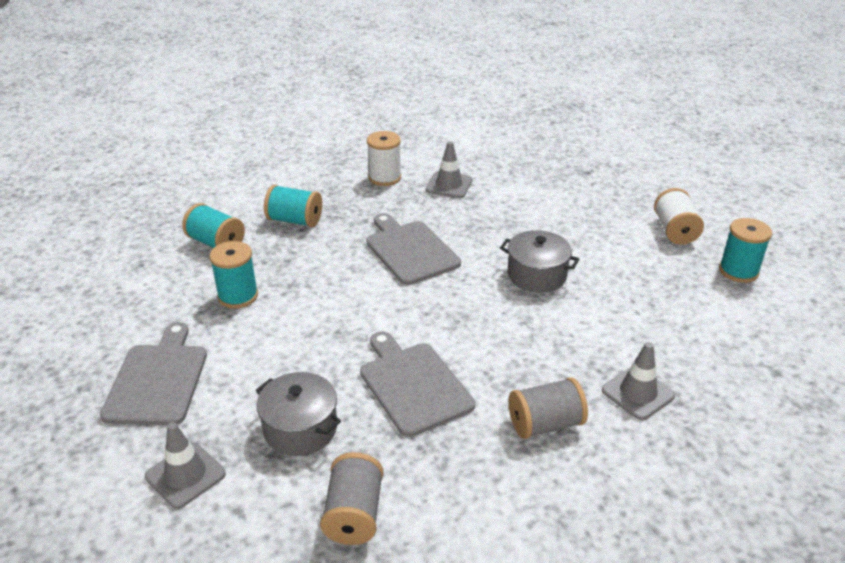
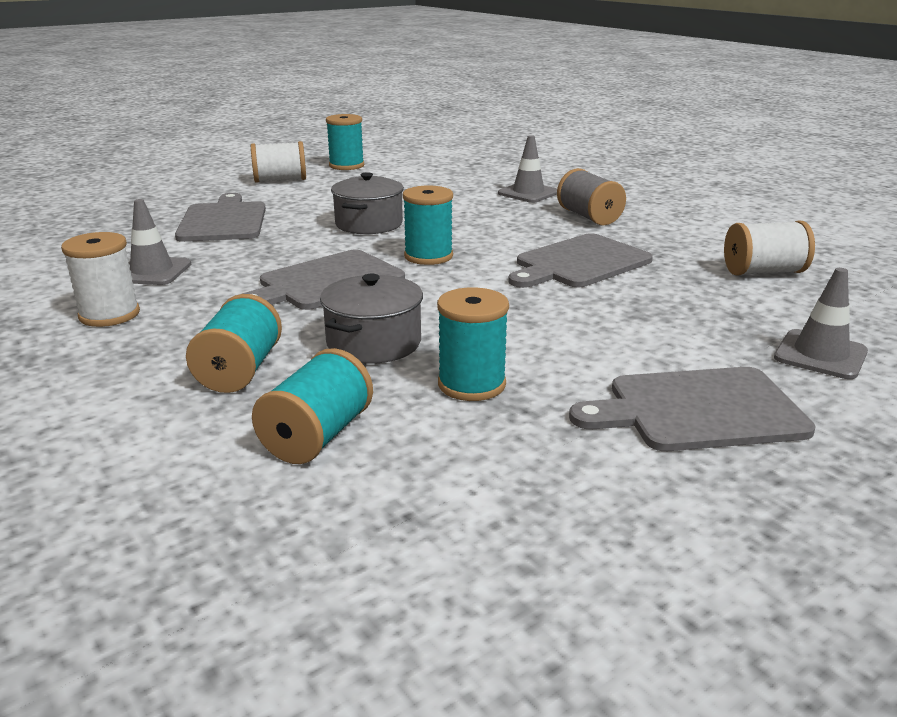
camera: 100 degrees left, 10 degrees down
(300, 428) = (689, 306): grey pot -> grey pot (374, 343)
(354, 514) = (763, 272): grey spool -> white spool
(450, 300) = (428, 256): none -> turquoise spool
(552, 206) = (223, 221): none -> grey cutting board

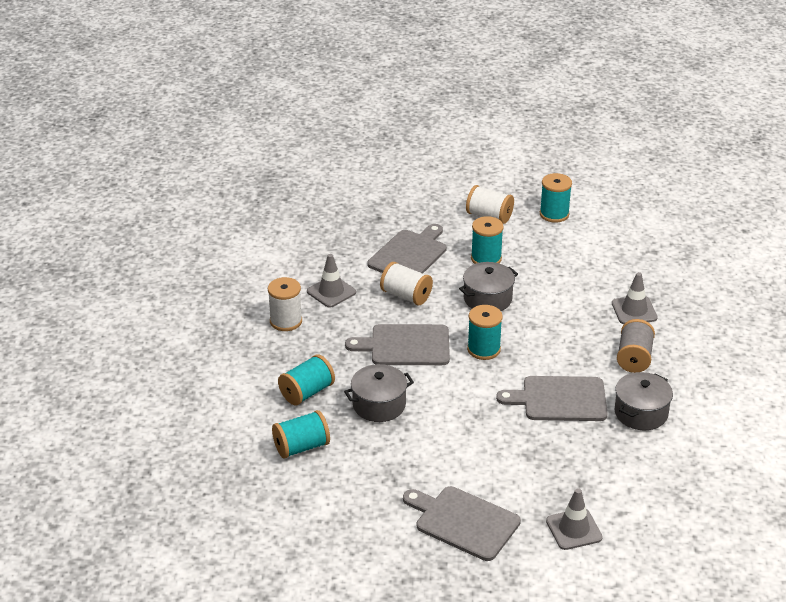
camera: 40 degrees right, 10 degrees up
(471, 384) = (390, 454): turquoise spool -> turquoise spool (486, 258)
(672, 245) = (641, 413): none -> grey pot
(763, 272) = (655, 463): white spool -> white spool (406, 296)

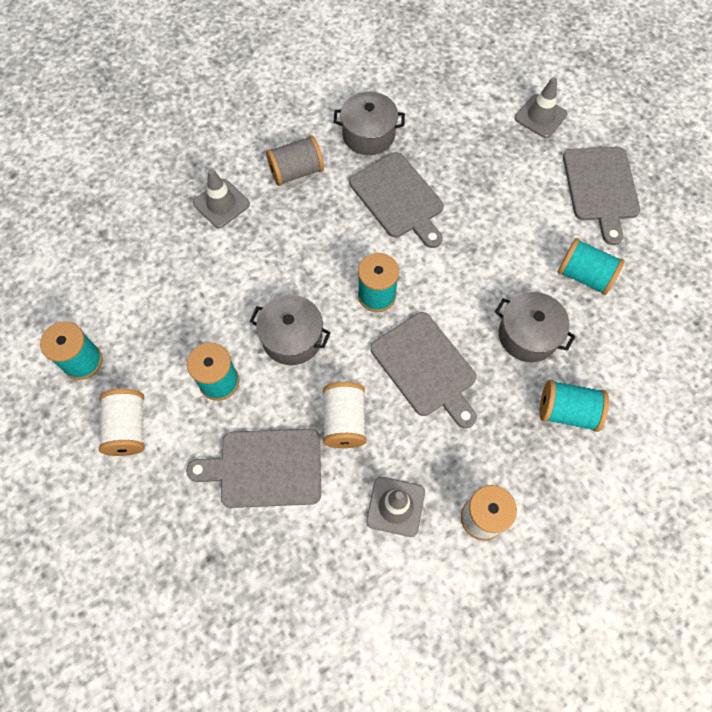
camera: 125 degrees left, 30 degrees up
(301, 447) = (637, 363): turquoise spool -> turquoise spool (584, 275)

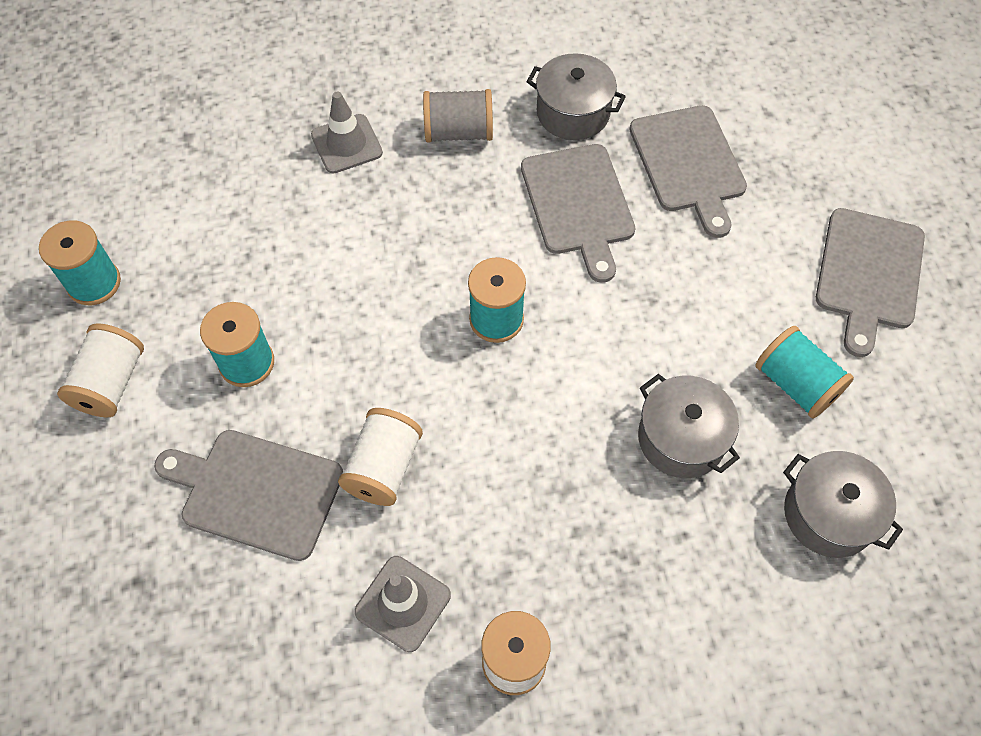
camera: 20 degrees right, 5 degrees down
(292, 338) = (362, 338): grey pot -> grey pot (829, 514)
(426, 367) = (522, 434): grey cutting board -> grey cutting board (689, 164)
(540, 116) = (820, 154): grey traffic cone -> none
(567, 411) = (694, 560): turquoise spool -> none

